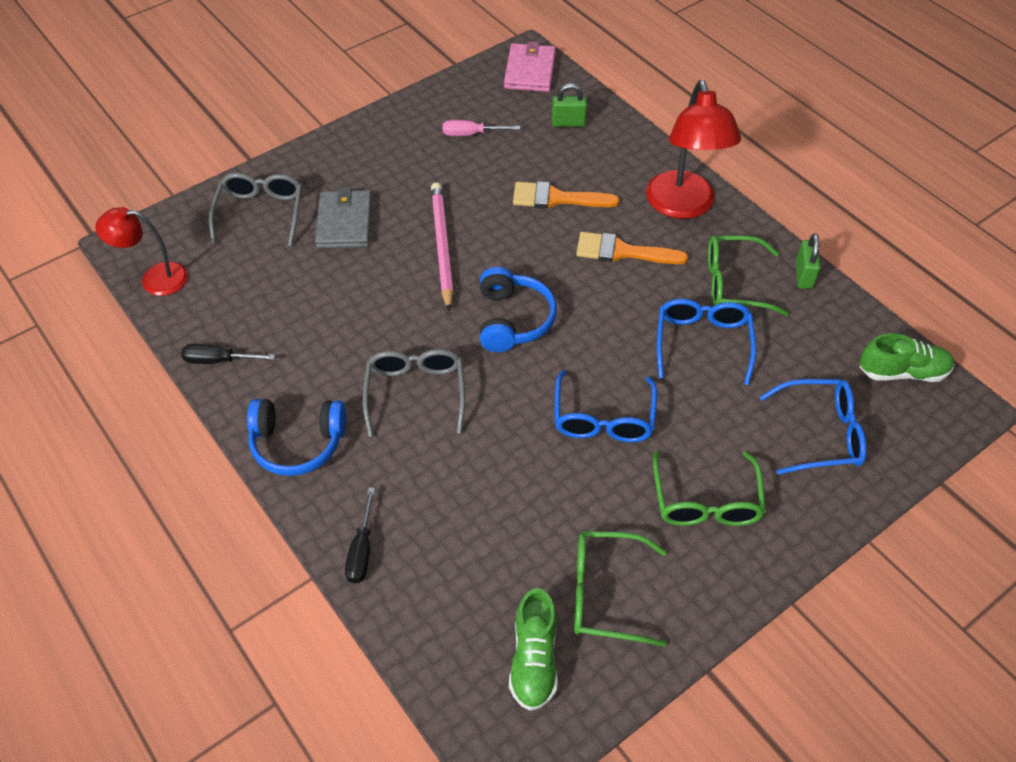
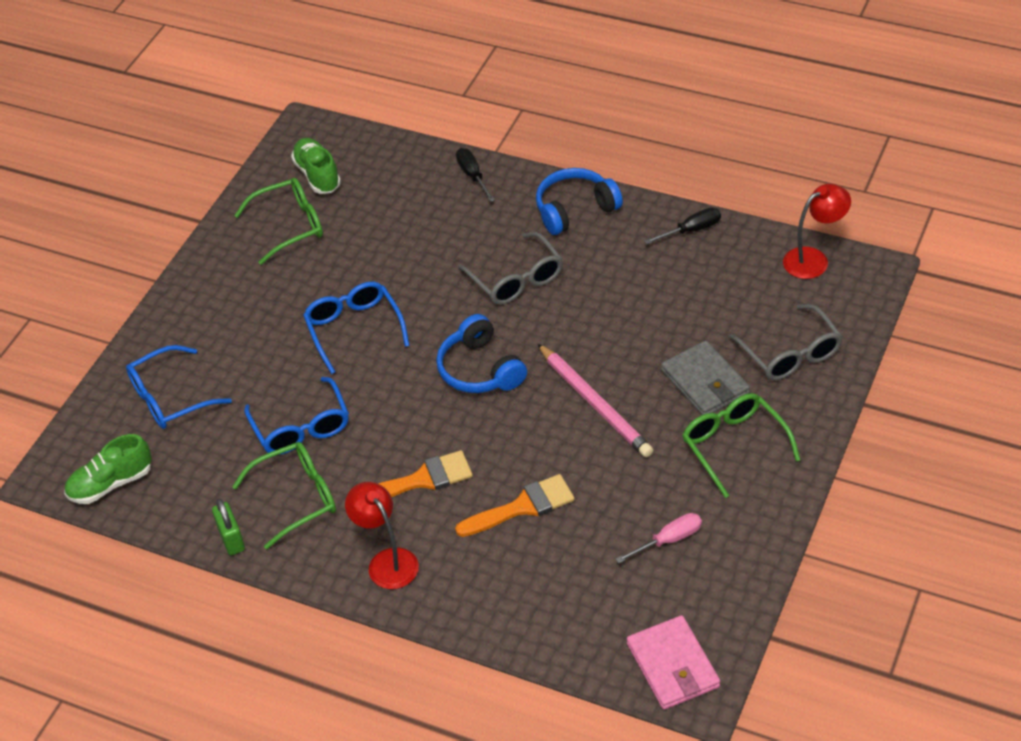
camera: 155 degrees right, 5 degrees down
(568, 123) = (574, 609): green padlock -> none
(683, 206) = (387, 561): red lamp -> red lamp, size x0.62
(706, 502) = (244, 309): green glasses -> green glasses (734, 445)

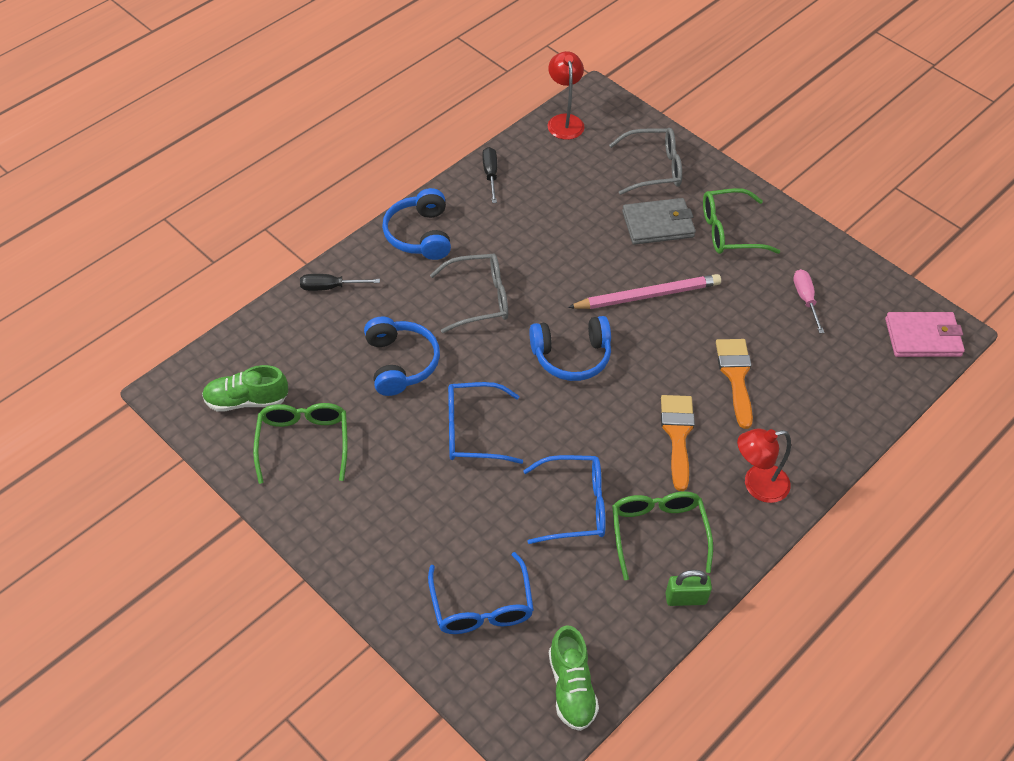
camera: 75 degrees left, 5 degrees up
(408, 253) = (400, 363): none -> blue headphones

